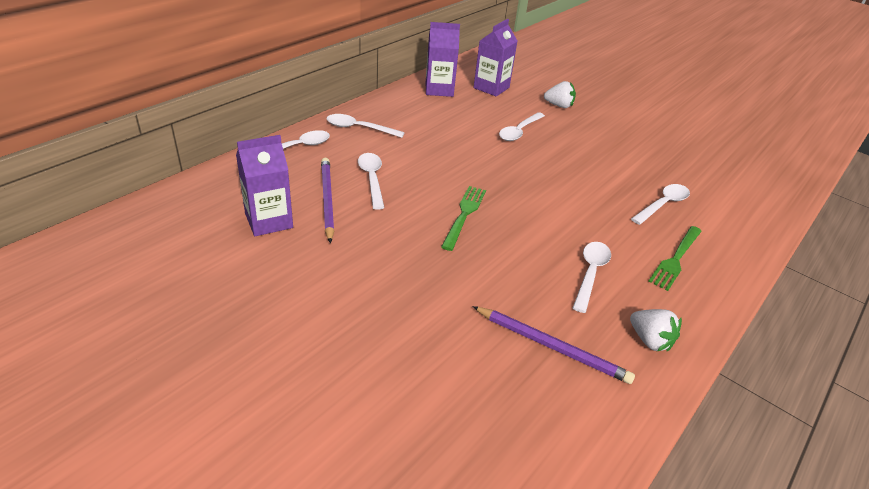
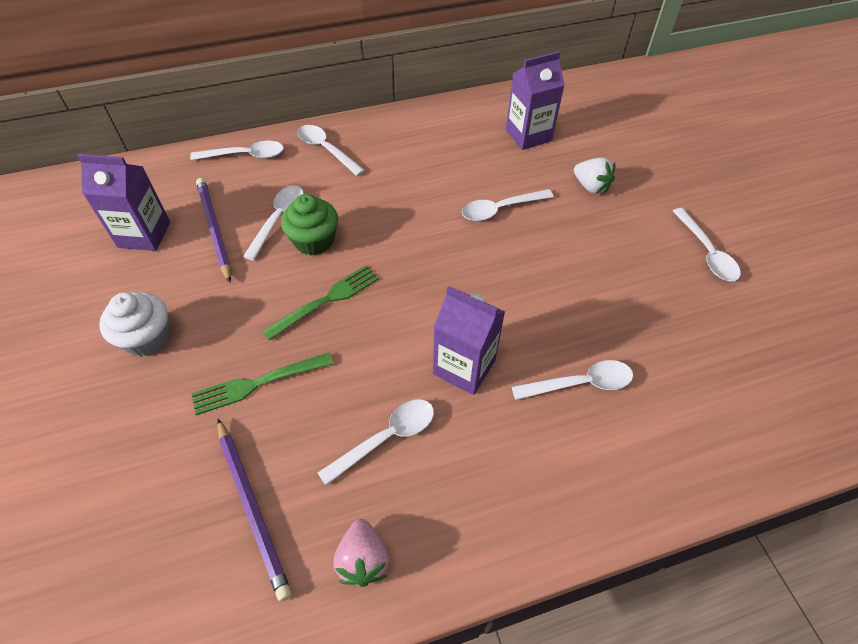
camera: 35 degrees right, 15 degrees up
(327, 200) = (214, 229): purple pencil -> purple pencil turned 45 degrees counterclockwise
(354, 284) = (147, 338): none -> white cupcake
(414, 184) = (314, 241): none -> green cupcake
(439, 89) = (462, 121): purple carton -> purple carton (464, 367)
(650, 340) = (363, 559): white strawberry -> pink strawberry
(655, 121) = (706, 253): none -> white spoon
(675, 259) = (512, 469): green fork -> green fork (257, 384)

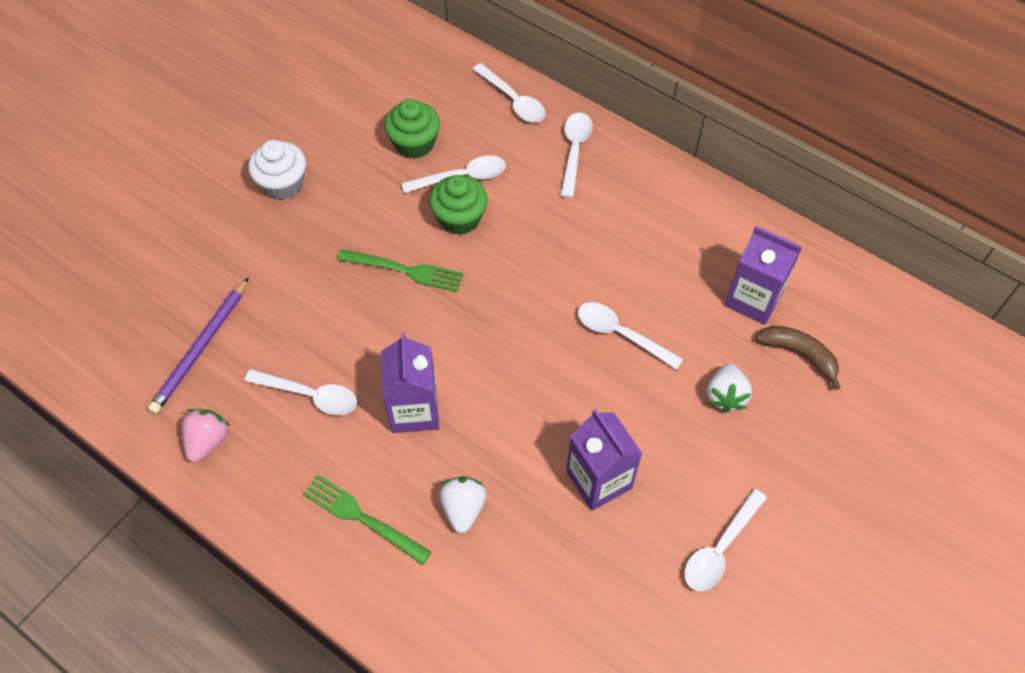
camera: 55 degrees right, 5 degrees up
(144, 234) = (371, 104): purple carton -> purple carton (599, 480)
(214, 229) = (414, 143): purple pencil -> green cupcake
(257, 384) = (295, 280): green fork -> green fork (361, 517)
(363, 559) = (208, 441): pink strawberry -> pink strawberry turned 150 degrees clockwise
(580, 383) = (463, 508): white spoon -> white strawberry
(586, 139) = (799, 354): none -> brown banana

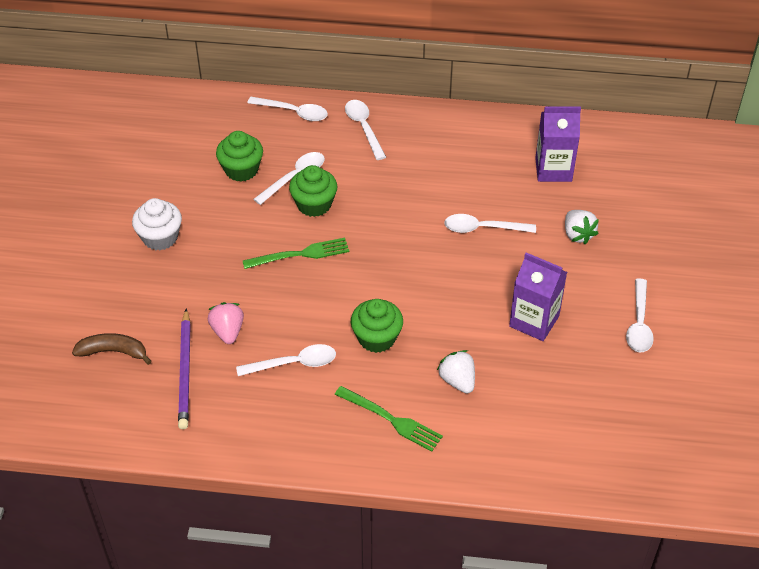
camera: 30 degrees left, 10 degrees down
(208, 441) = (240, 427): pink strawberry -> pink strawberry (227, 331)
(361, 517) = (392, 420): green fork -> green fork turned 150 degrees counterclockwise
(414, 410) = (377, 338): purple carton -> green cupcake
(799, 354) = (606, 190): brown banana -> brown banana (113, 352)

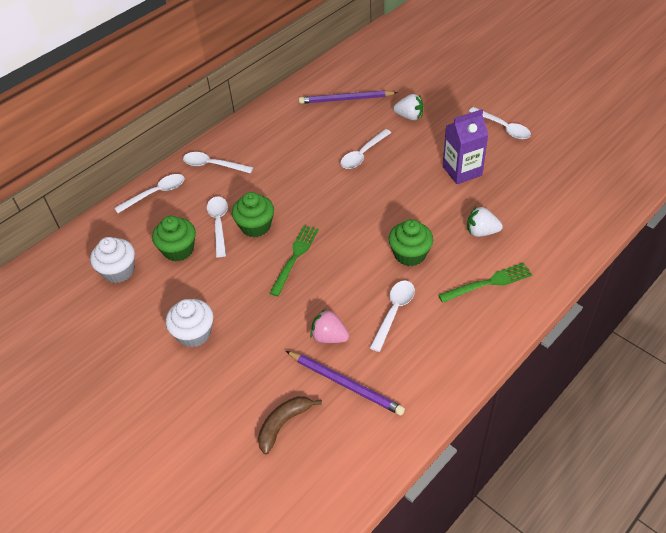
camera: 50 degrees left, 0 degrees up
(186, 147) = (119, 271): none -> white cupcake
(553, 169) = (346, 99): purple carton -> purple pencil

